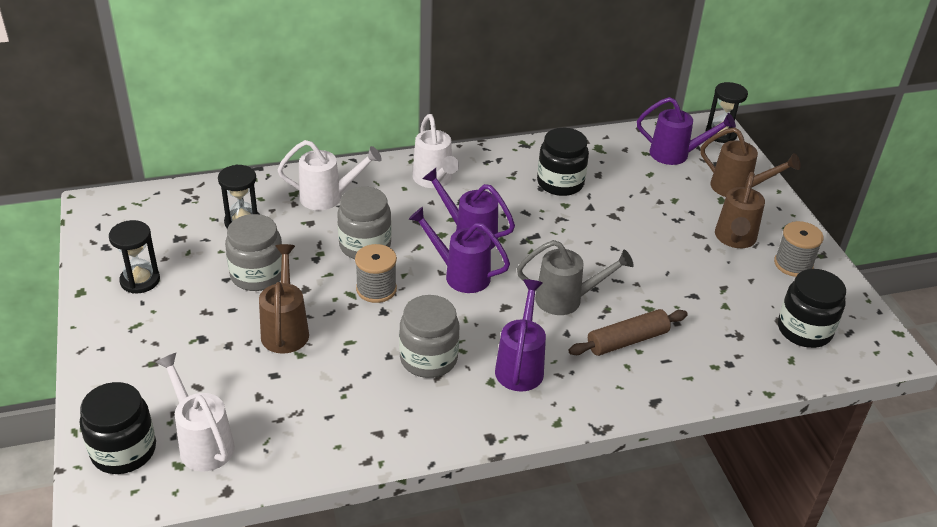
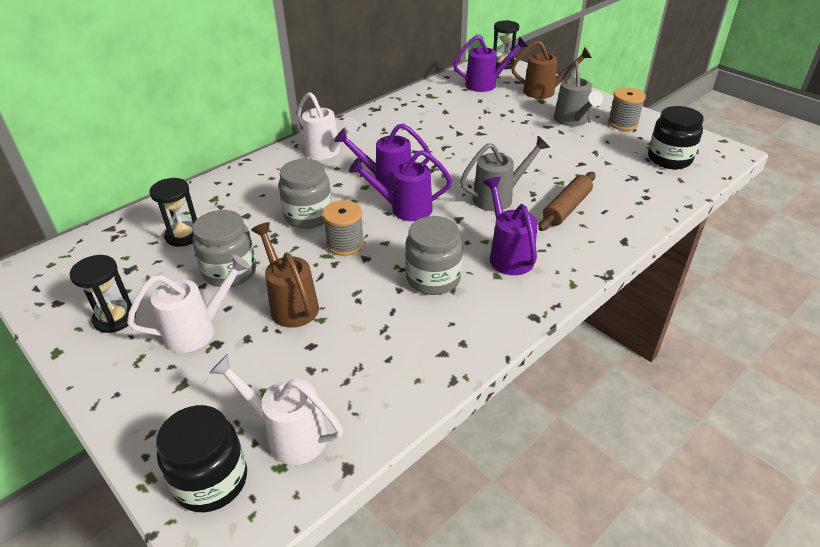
camera: 25 degrees left, 0 degrees up
(328, 197) = (247, 192): white watering can -> white watering can (198, 330)
(560, 183) = (423, 125): black jar -> none
(734, 239) = (572, 121): brown watering can -> grey watering can

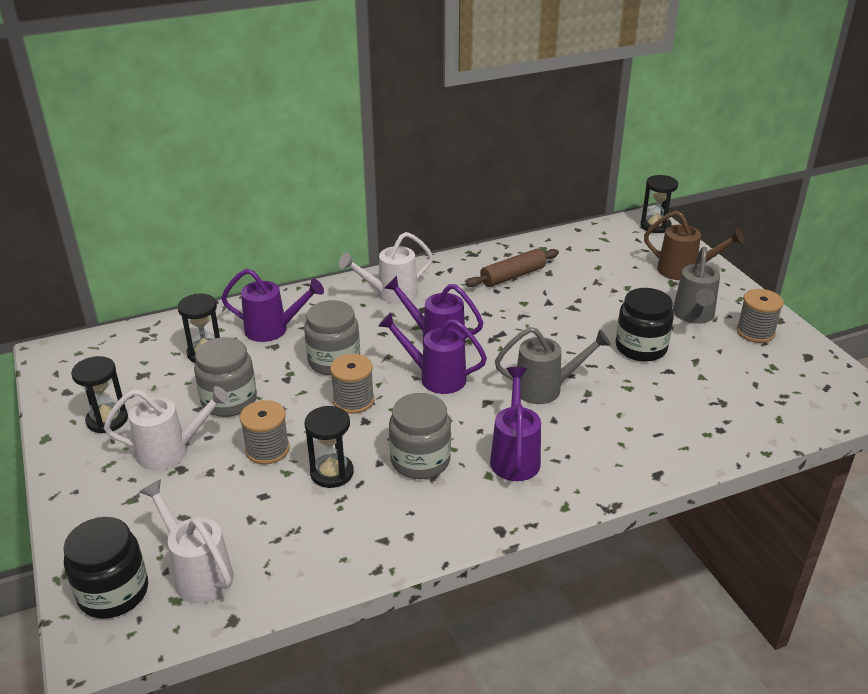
camera: 20 degrees right, 5 degrees down
(291, 304) = (267, 449): brown watering can -> grey spool
(326, 152) = (391, 294): white watering can -> white watering can turned 90 degrees clockwise
(362, 309) = (332, 473): none -> black hourglass
(486, 84) = (618, 248): purple watering can -> purple watering can (273, 330)
(566, 208) = (615, 420): brown rolling pin -> brown rolling pin (513, 276)
(669, 159) = (783, 390): black jar -> black jar (641, 348)

